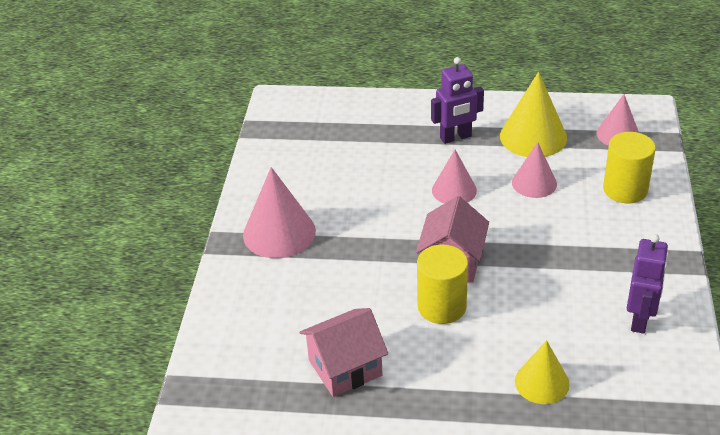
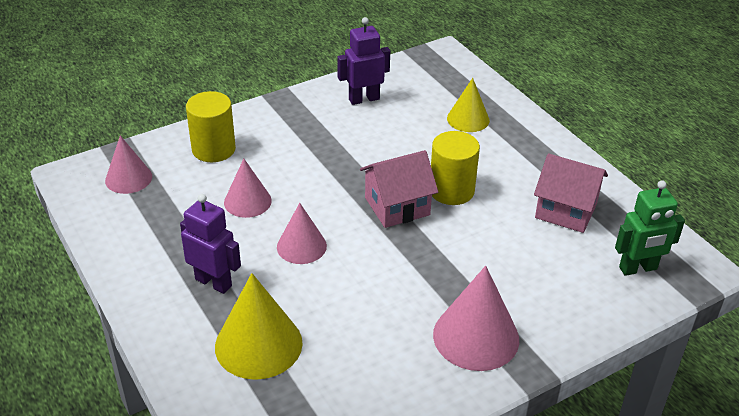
camera: 130 degrees left, 0 degrees up
(237, 367) = (638, 268): none -> green robot
(533, 136) = (171, 229): yellow cone -> yellow cone (258, 344)

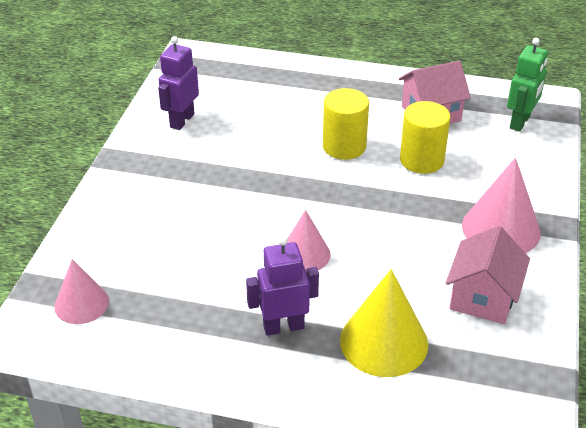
camera: 45 degrees left, 0 degrees up
(213, 149) = (120, 232): yellow cylinder -> yellow cylinder (421, 160)
(247, 201) = (213, 252): pink cone -> none
(397, 206) = (326, 181): pink house -> pink house (483, 297)
(468, 119) = (279, 91): yellow cone -> none

